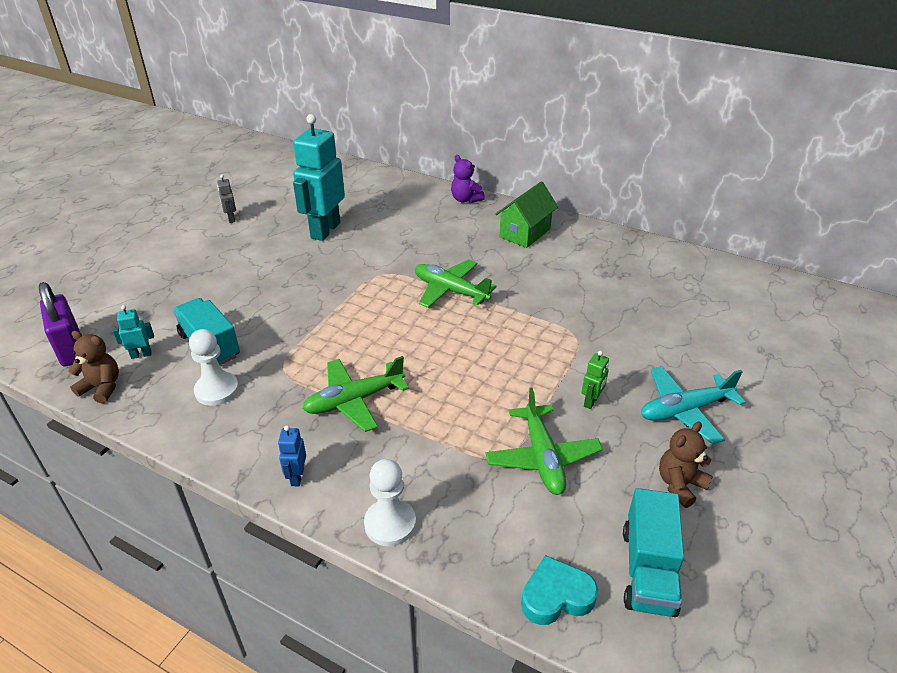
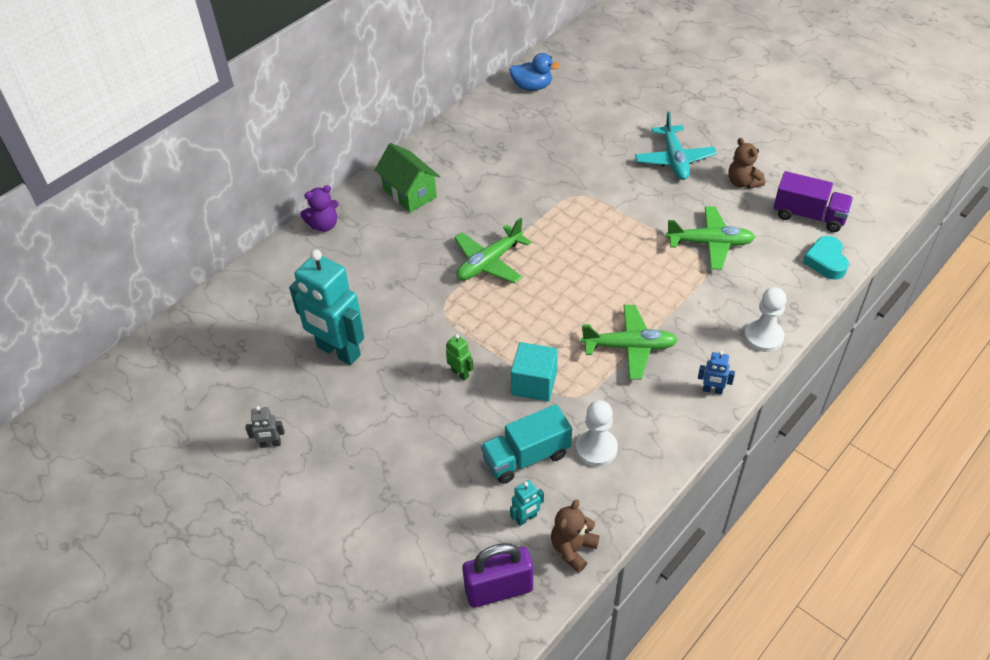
camera: 75 degrees left, 10 degrees up
(141, 354) = (526, 518): turquoise robot -> turquoise robot turned 120 degrees counterclockwise
(298, 339) = (534, 383): none -> turquoise cube
(354, 400) = (629, 347): green plane -> green plane turned 75 degrees counterclockwise
(591, 401) = (657, 204): green robot -> green robot (460, 373)
(648, 570) = (809, 216): turquoise truck -> purple truck
(737, 282) = (532, 87): none -> blue duck

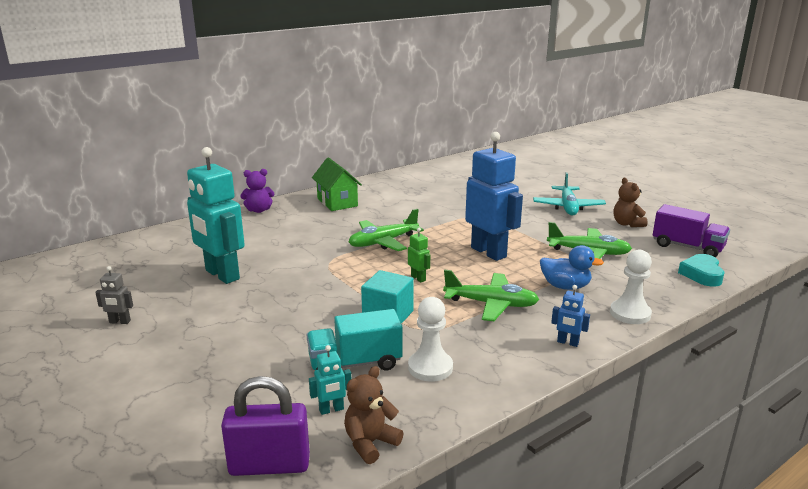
camera: 10 degrees right, 25 degrees down
(460, 373) = (321, 300): green robot -> green robot (418, 278)
(532, 87) = (462, 165): blue duck -> blue duck (565, 286)
(607, 261) = (489, 252): none -> blue robot

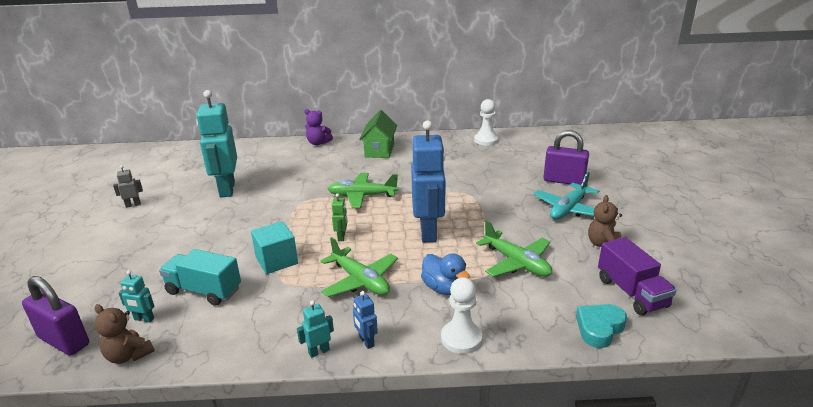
camera: 35 degrees right, 5 degrees up
(120, 322) = (133, 205): grey robot -> grey robot turned 120 degrees clockwise
(370, 443) = (128, 355): brown teddy bear -> brown teddy bear turned 135 degrees counterclockwise
(430, 367) = (242, 316): white pawn -> white pawn (486, 140)
(534, 189) = (564, 181): none -> purple padlock
(542, 364) = (319, 351): none -> turquoise robot

